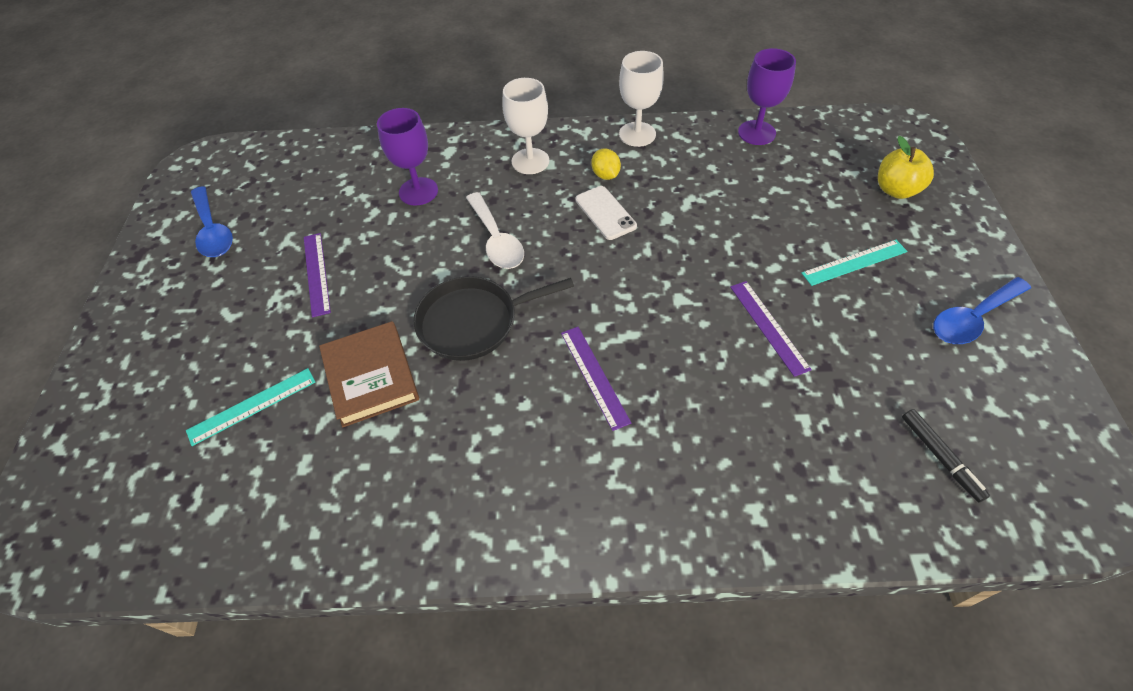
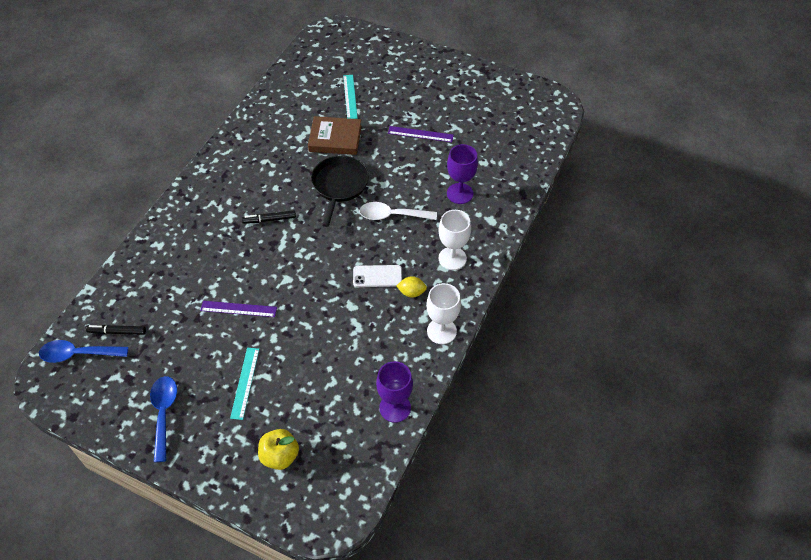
camera: 115 degrees right, 0 degrees up
(213, 231) = (484, 100): blue spoon -> blue spoon (78, 354)
(594, 376) = (269, 220): purple ruler -> black marker

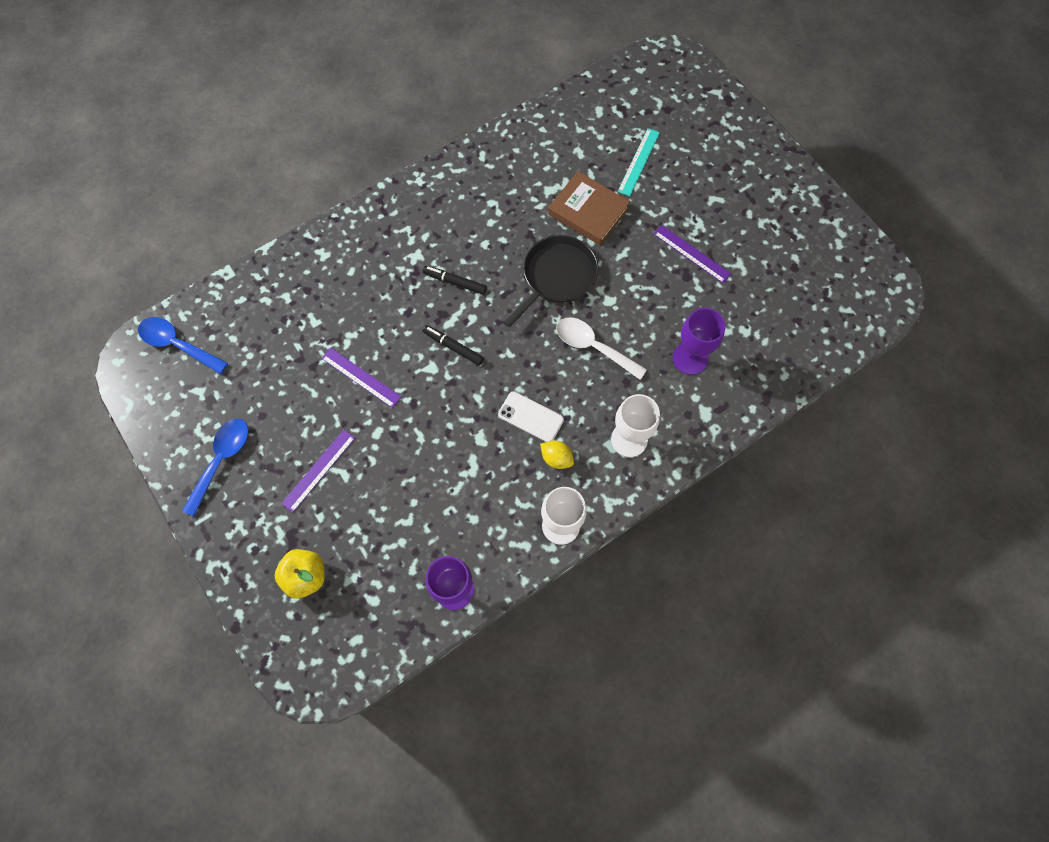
camera: 30 degrees right, 15 degrees up
(117, 332) = (227, 339): black marker -> black marker (453, 347)
(245, 383) = (318, 470): turquoise ruler -> purple ruler

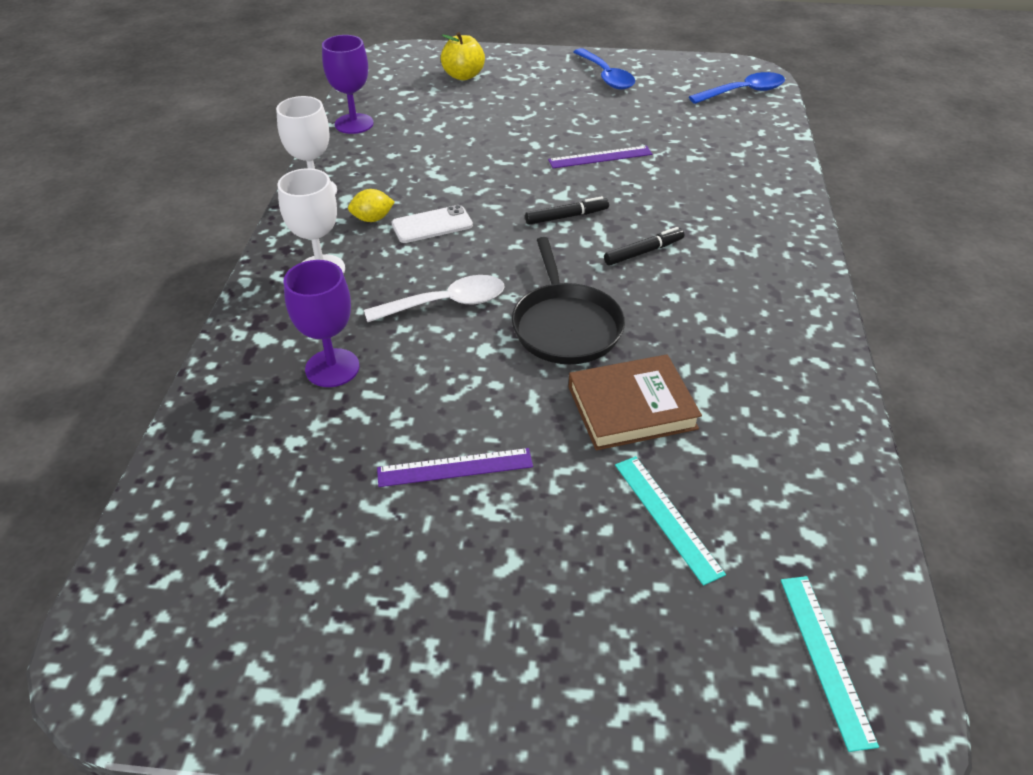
camera: 130 degrees right, 25 degrees down
(318, 470) = (539, 108): purple ruler -> none
(653, 84) = (825, 658): none -> turquoise ruler

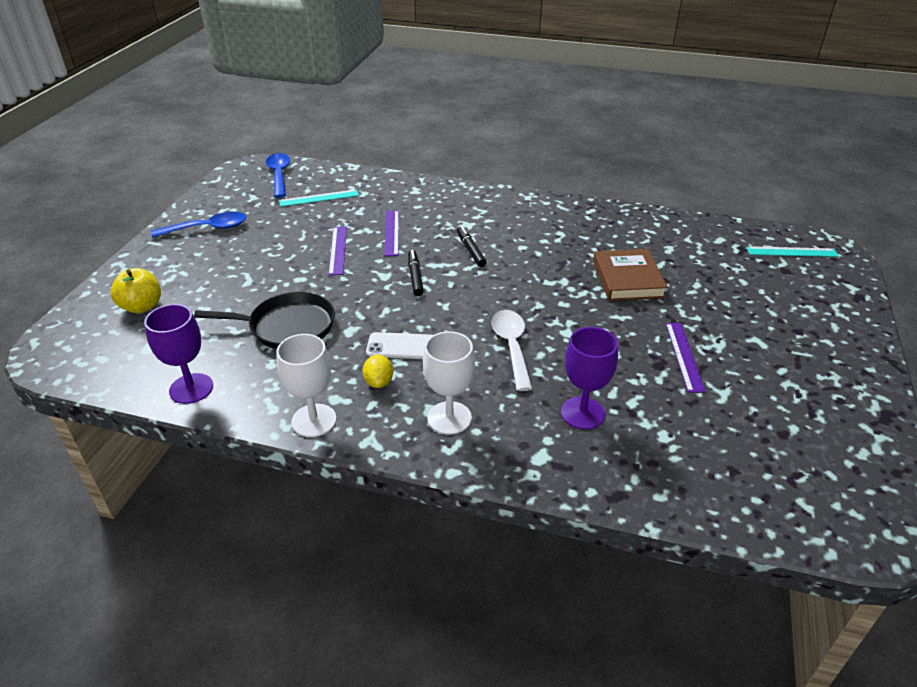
camera: 80 degrees left, 5 degrees down
(432, 225) = (401, 346): white phone -> white phone turned 75 degrees counterclockwise
(565, 326) = (547, 294): black pan -> black pan (288, 326)
(656, 187) = (391, 232): none -> purple ruler
(667, 517) = (714, 281): turquoise ruler -> turquoise ruler (319, 198)

